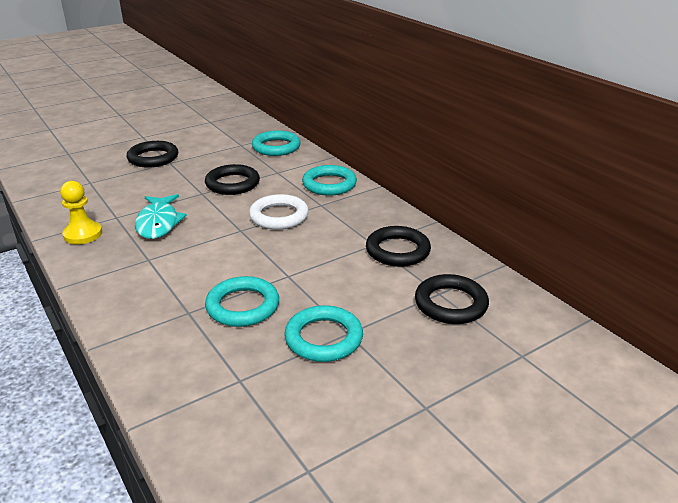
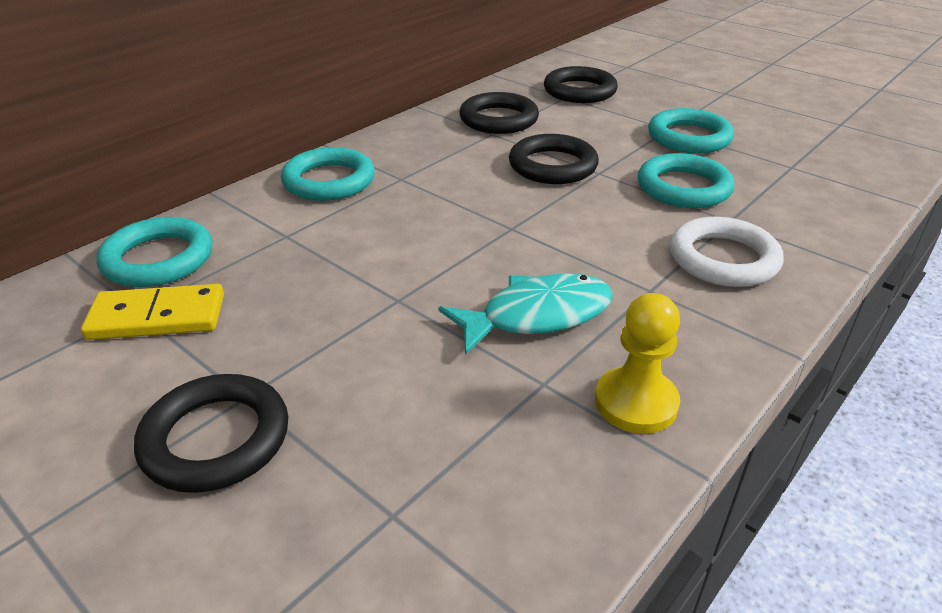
camera: 105 degrees left, 5 degrees up
(232, 148) = (157, 317): none -> yellow domino
(232, 184) = (348, 272): black ring -> black ring (552, 166)
(279, 216) = (453, 204): white ring -> white ring (723, 259)

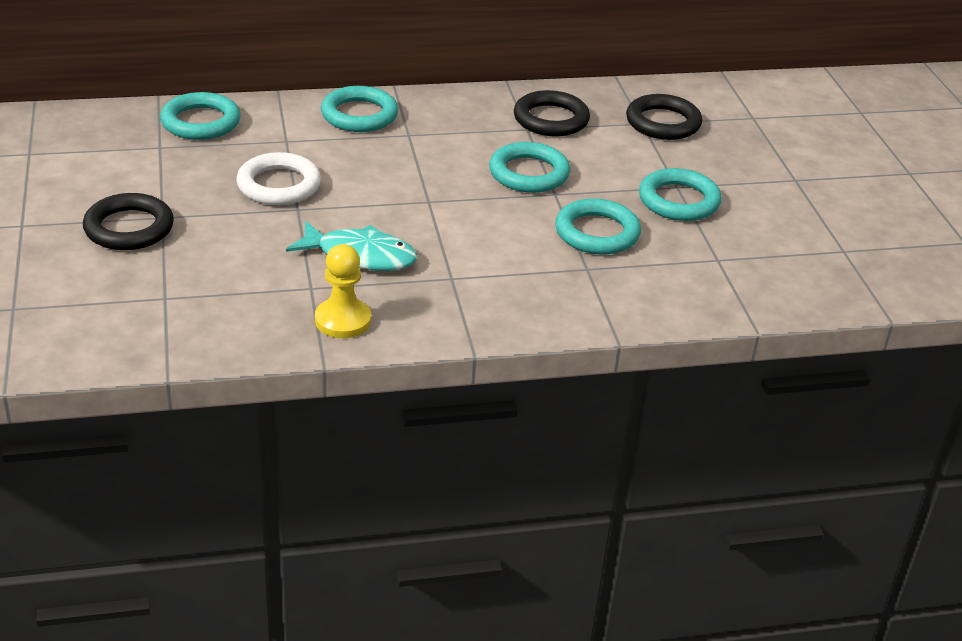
camera: 35 degrees right, 0 degrees up
(157, 317) = (165, 156): yellow domino -> none
(552, 166) = (529, 173): black ring -> turquoise ring
(723, 259) = (532, 286): white ring -> white ring (279, 185)

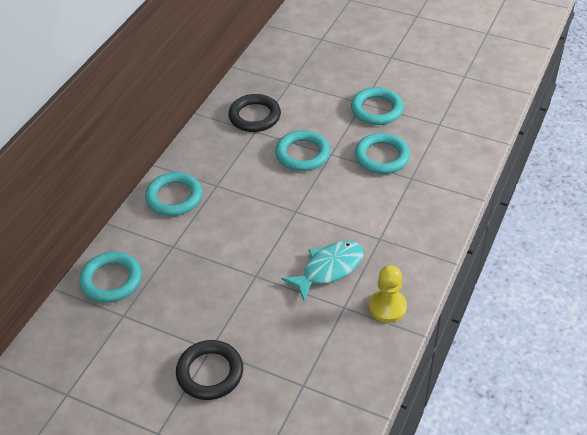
camera: 50 degrees left, 10 degrees up
(279, 185) = (222, 273): white ring -> none
(663, 123) = (297, 74): black ring -> none

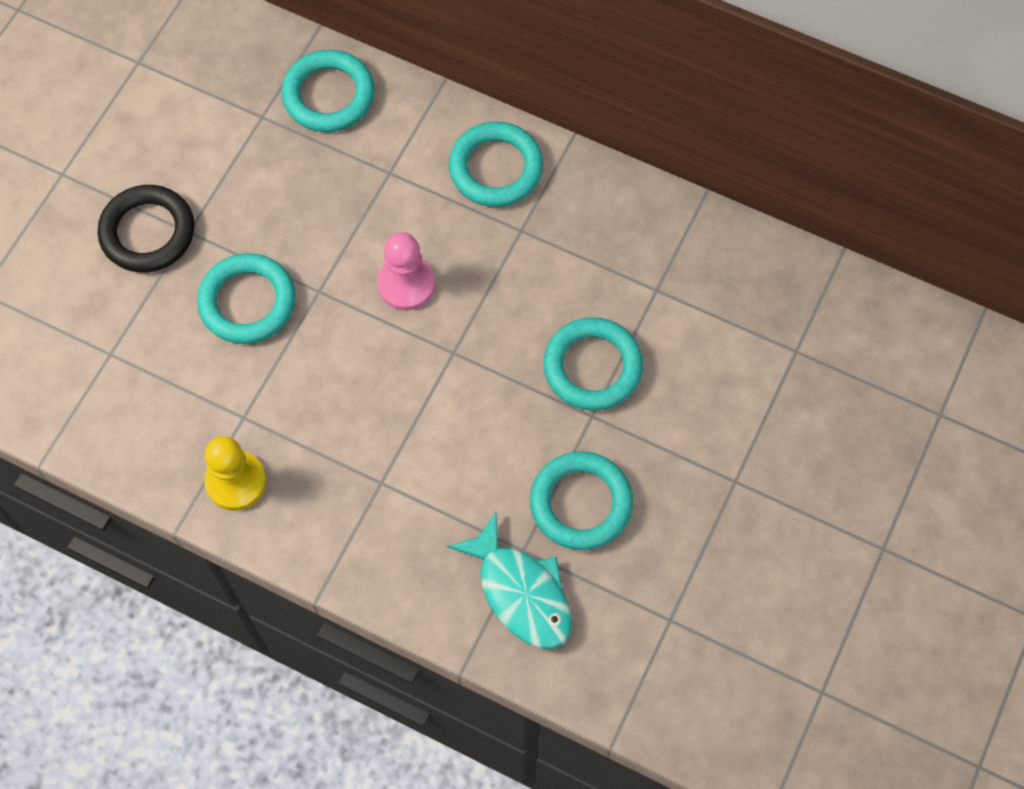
camera: 90 degrees right, 20 degrees up
(251, 234) = (406, 284): none -> pink pawn
(254, 116) = (696, 288): black ring -> none
(329, 269) = (322, 398): turquoise fish -> turquoise fish (521, 592)
(376, 109) = (714, 505): turquoise ring -> turquoise ring (247, 302)

